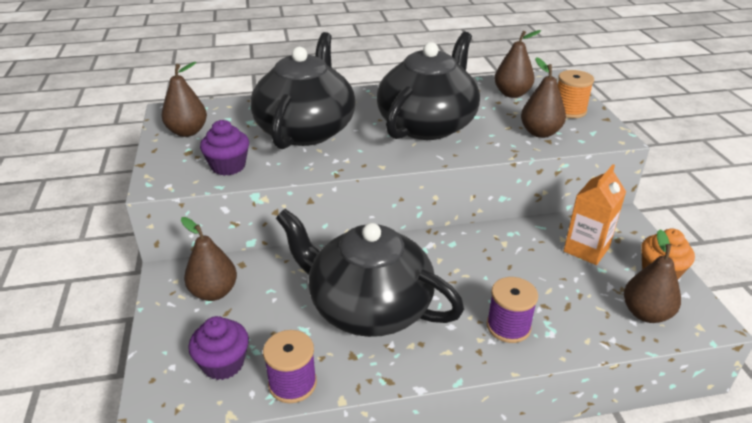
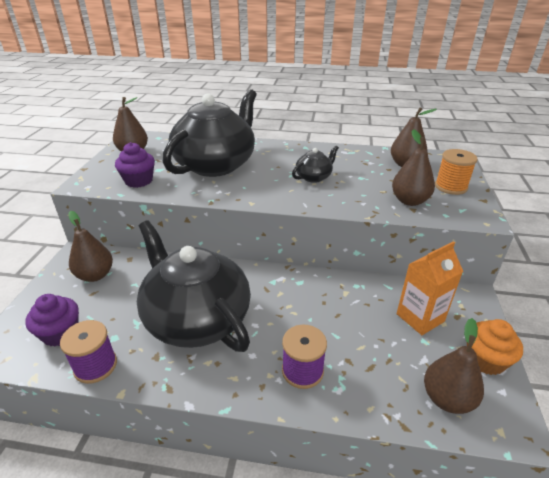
camera: 20 degrees right, 0 degrees up
(427, 124) = (314, 177): black teapot -> black teapot, size x0.42

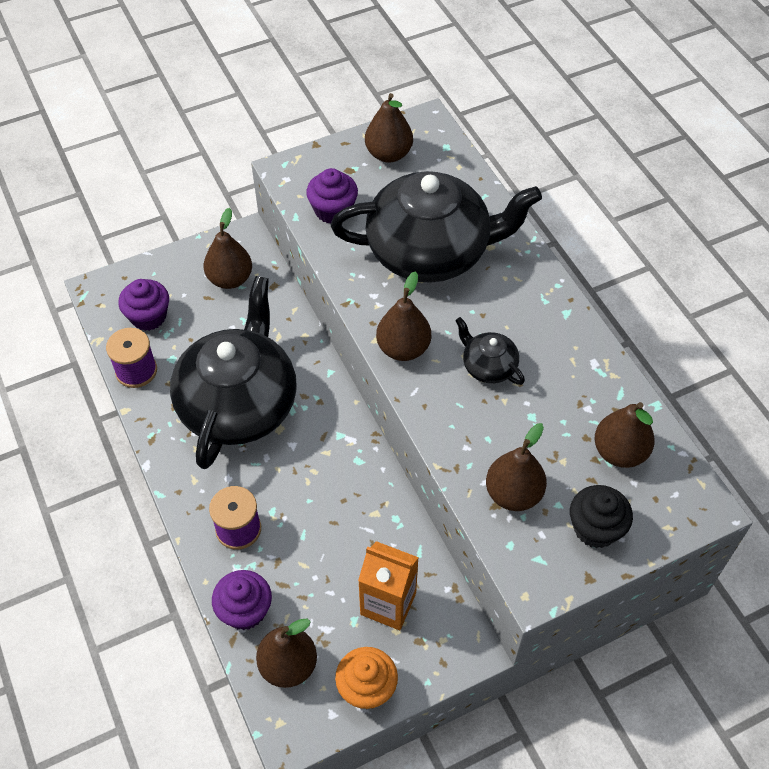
camera: 55 degrees right, 20 degrees up
(270, 196) = (403, 348): none -> brown pear
(314, 177) = (488, 366): black teapot -> black teapot turned 150 degrees counterclockwise
(380, 403) = (245, 610): none -> purple cupcake
(451, 187) = (595, 528): orange spool -> black cupcake

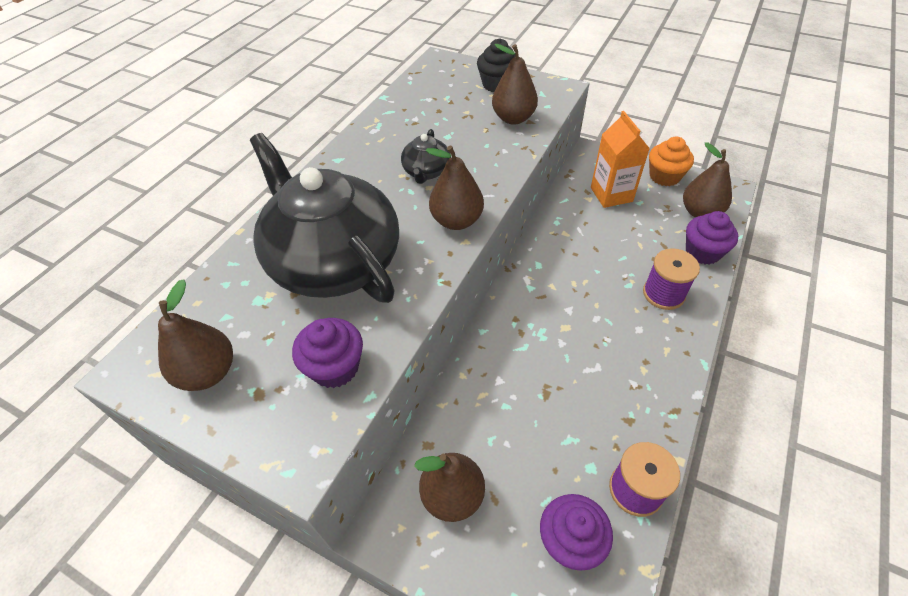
camera: 125 degrees left, 5 degrees down
(239, 403) = (574, 372): black teapot -> none
(619, 452) = (435, 96): brown pear -> none

